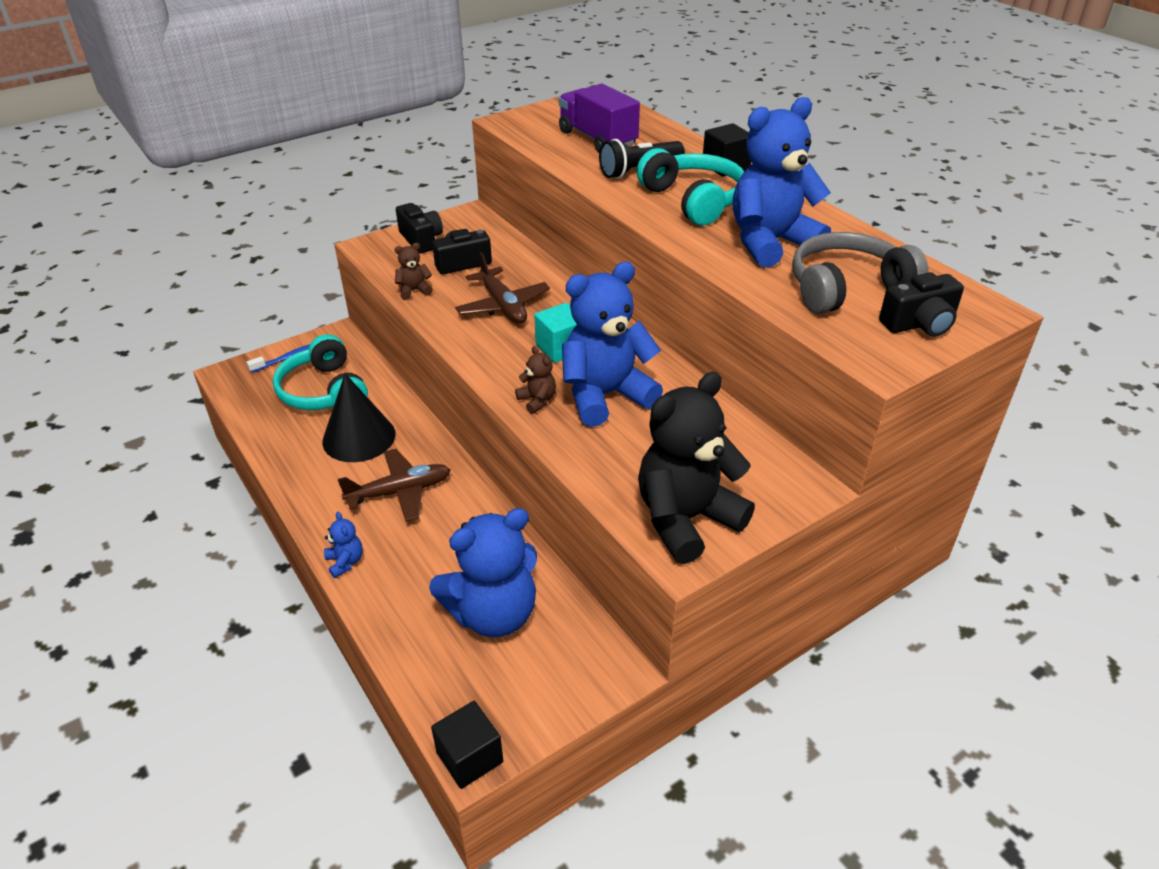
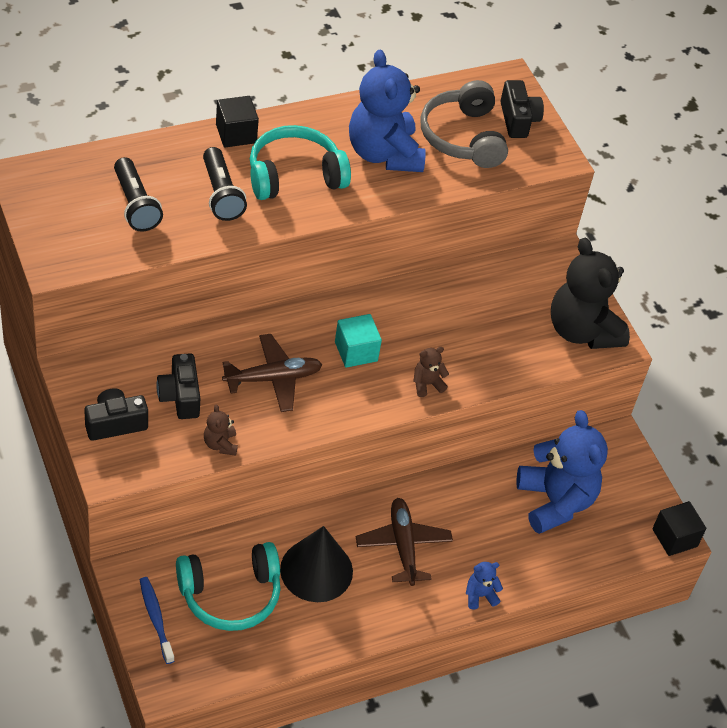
camera: 85 degrees left, 10 degrees up
(597, 139) = (135, 205): purple truck -> black flashlight
(605, 395) = (432, 338): blue teddy bear -> none

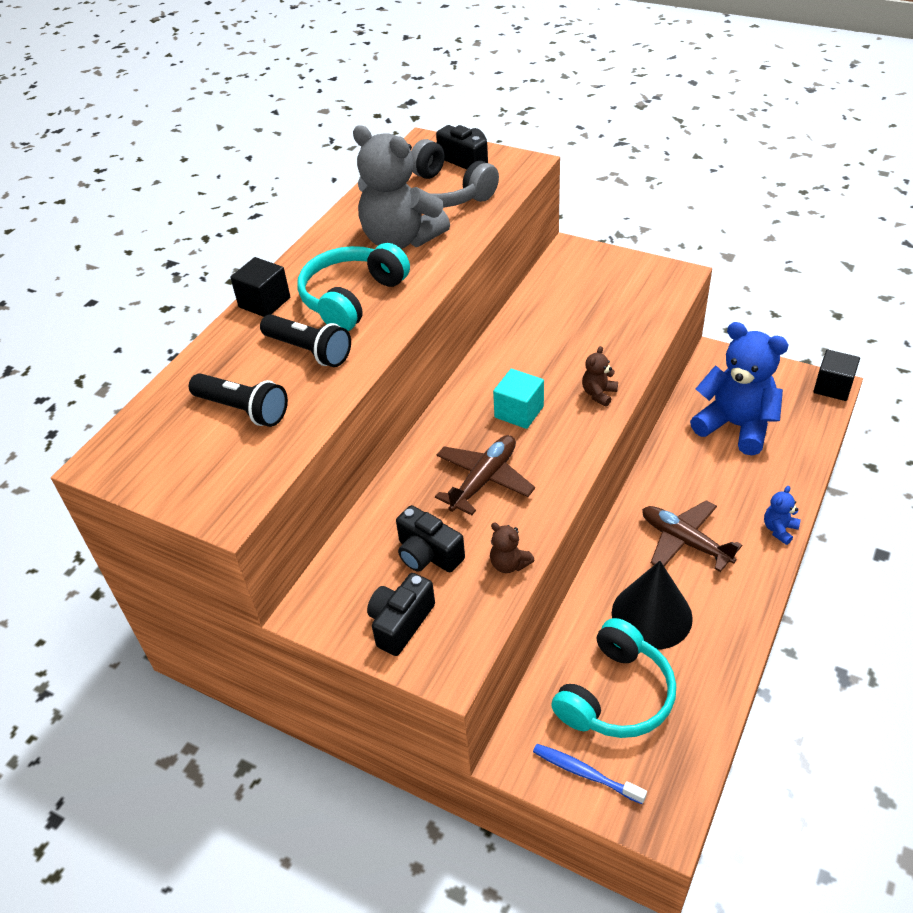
camera: 30 degrees left, 5 degrees down
(384, 154) = (401, 239): blue teddy bear -> grey teddy bear
(582, 331) = (647, 283): black teddy bear -> none

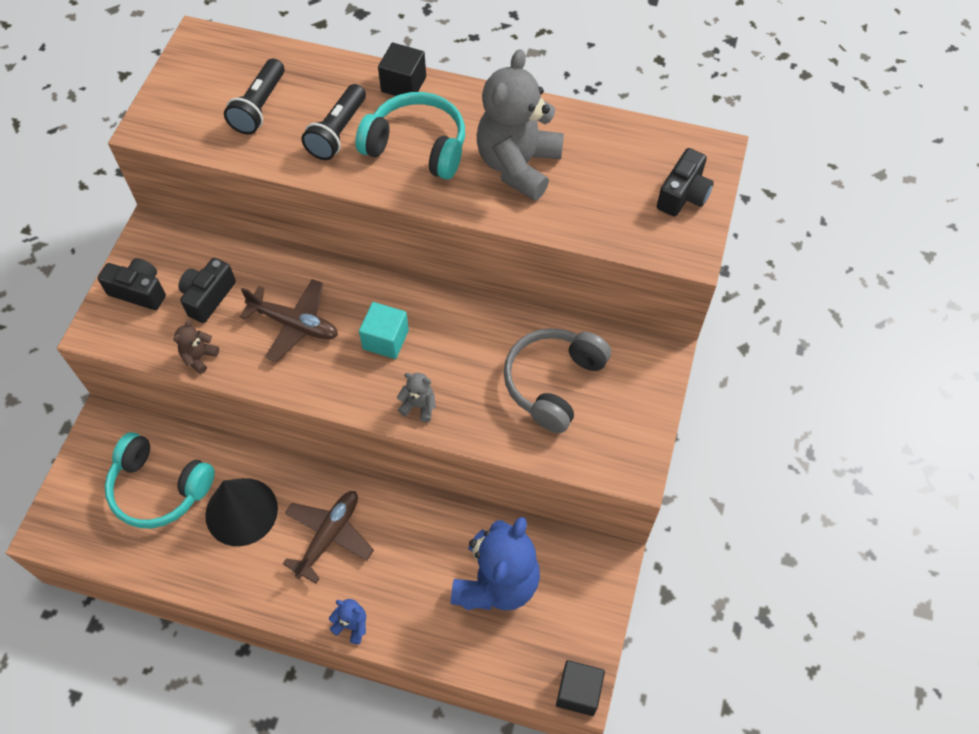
camera: 75 degrees right, 15 degrees up
(443, 193) = (610, 186): grey headphones -> grey headphones (553, 383)
(585, 773) = (89, 472): blue toothbrush -> none
(599, 394) = (419, 406): brown teddy bear -> grey teddy bear

